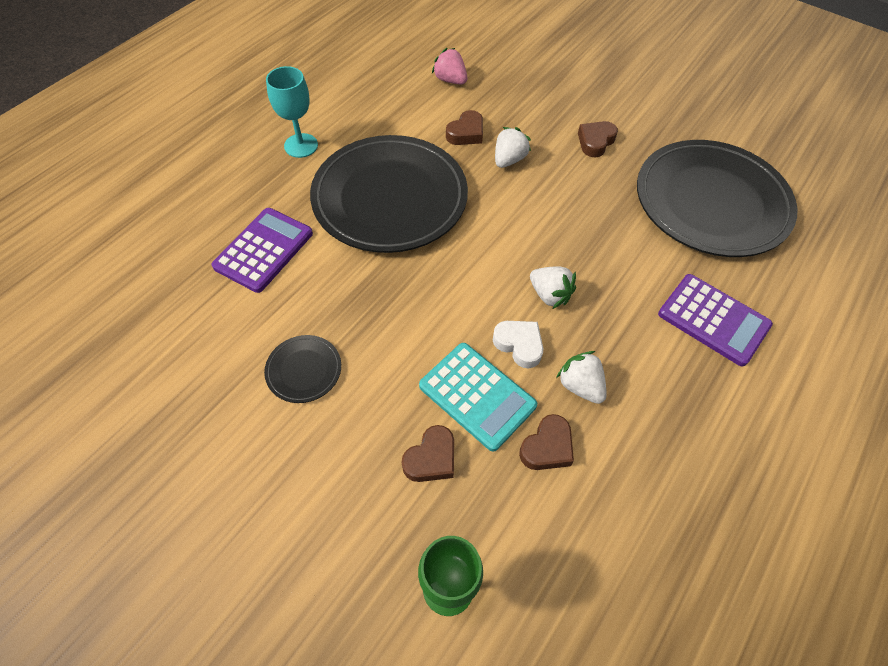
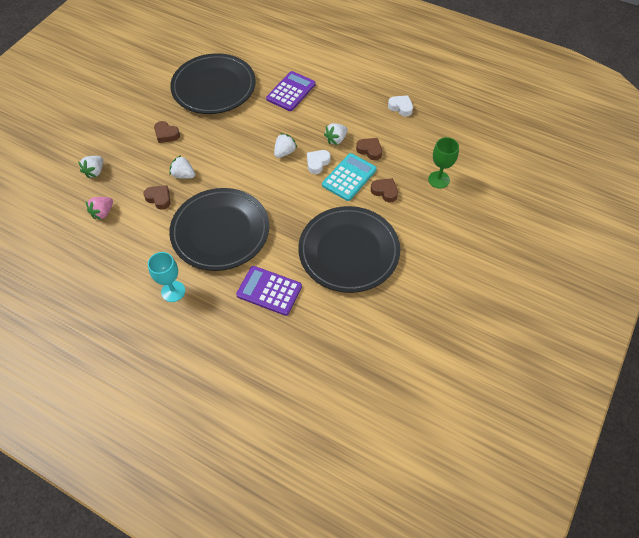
camera: 95 degrees left, 0 degrees up
(304, 370) = (349, 251): black plate -> black plate, size x2.46
(524, 71) = (95, 172): none -> white strawberry
(684, 543) = (401, 107): none -> white heart

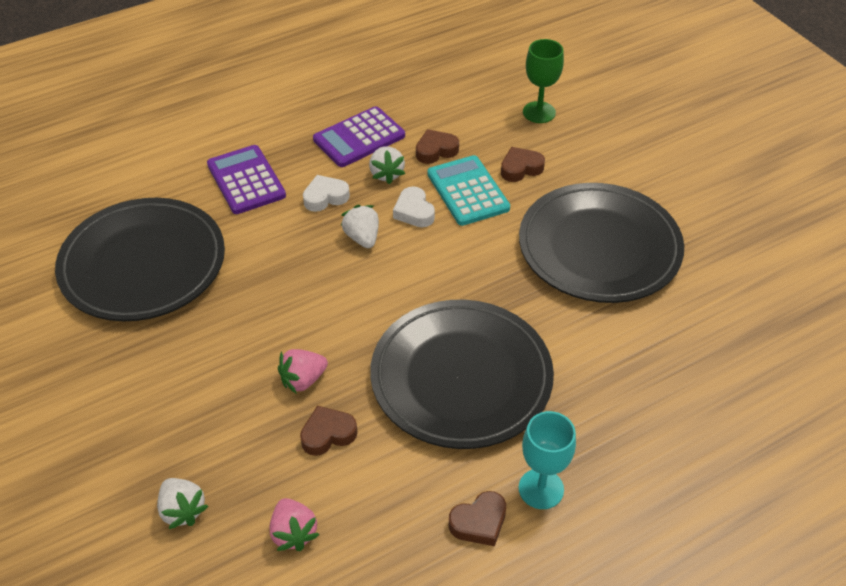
camera: 60 degrees left, 10 degrees down
(166, 134) = (189, 369): brown heart -> brown heart (479, 522)
(183, 175) = (303, 380): white strawberry -> pink strawberry
(269, 291) = (614, 363): purple calculator -> purple calculator (359, 138)
(401, 107) = (384, 89): white heart -> white heart (325, 197)

